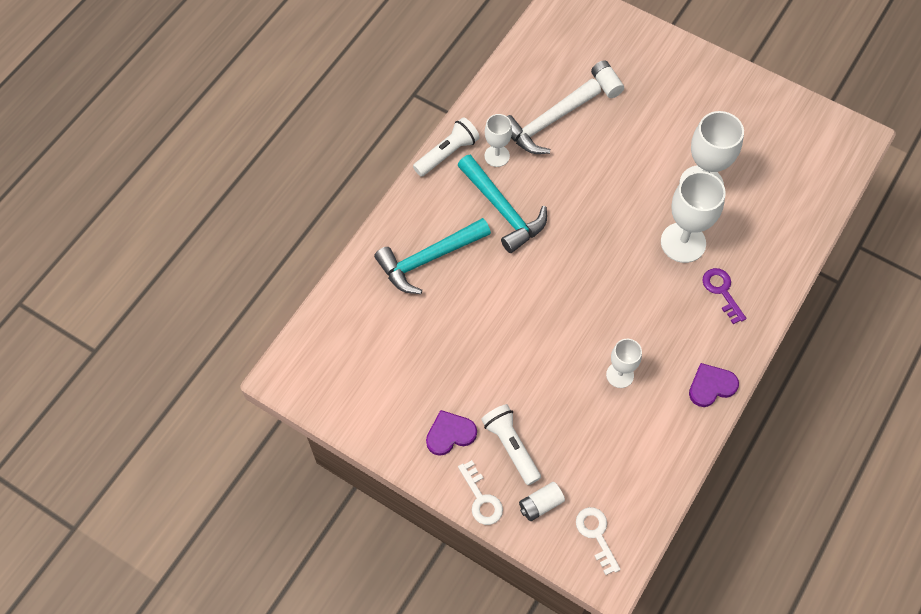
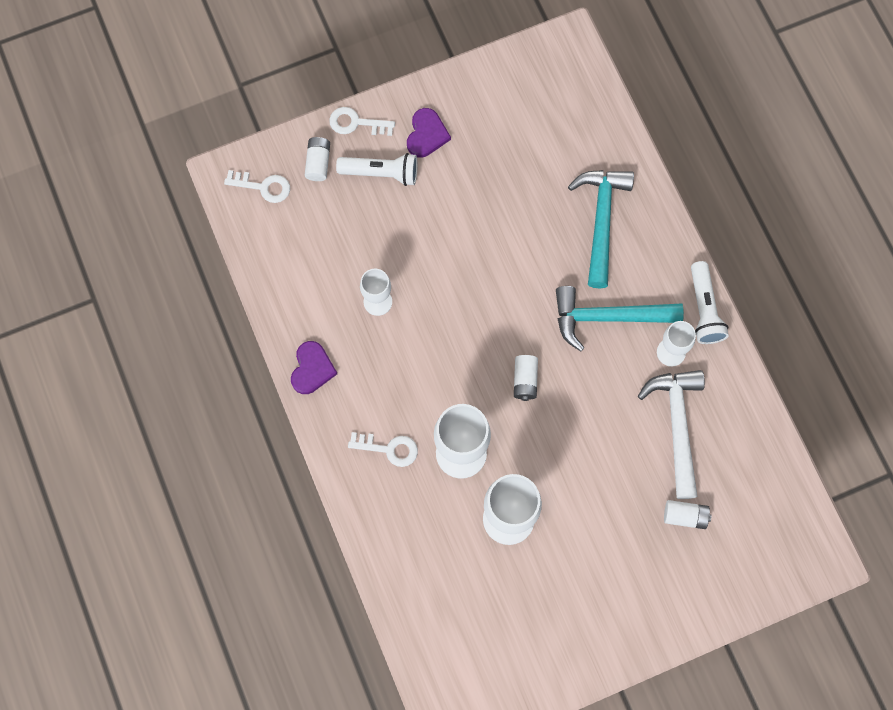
camera: 125 degrees right, 10 degrees up
(595, 235) = (525, 380): none -> white battery
(722, 291) = (389, 449): purple key -> white key

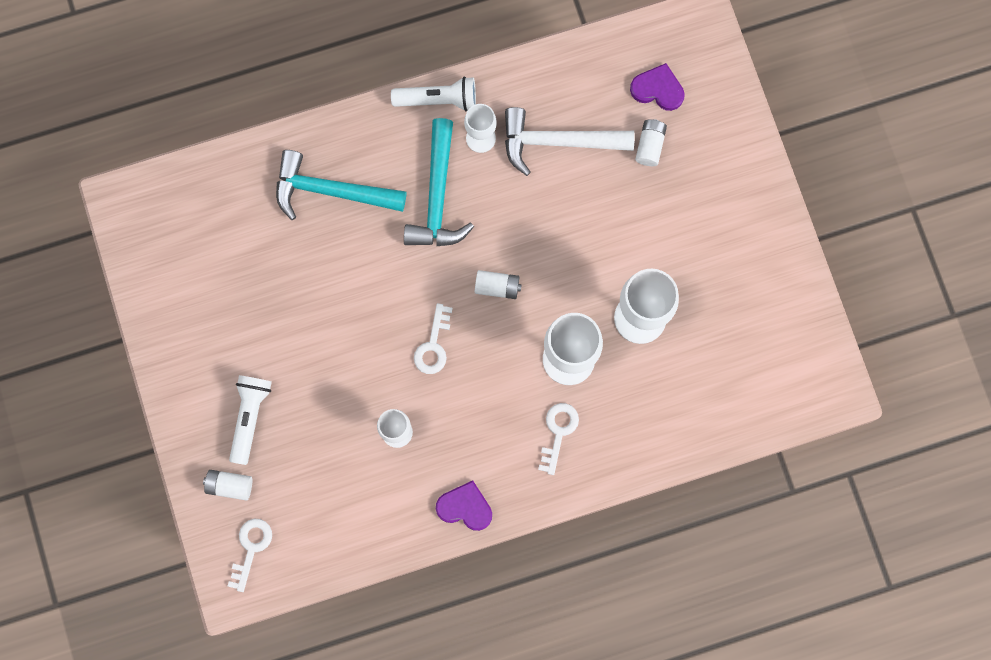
camera: 85 degrees left, 5 degrees up
(356, 123) = (187, 440): white key -> white key (433, 345)
(426, 134) = (210, 364): purple heart -> purple heart (658, 89)

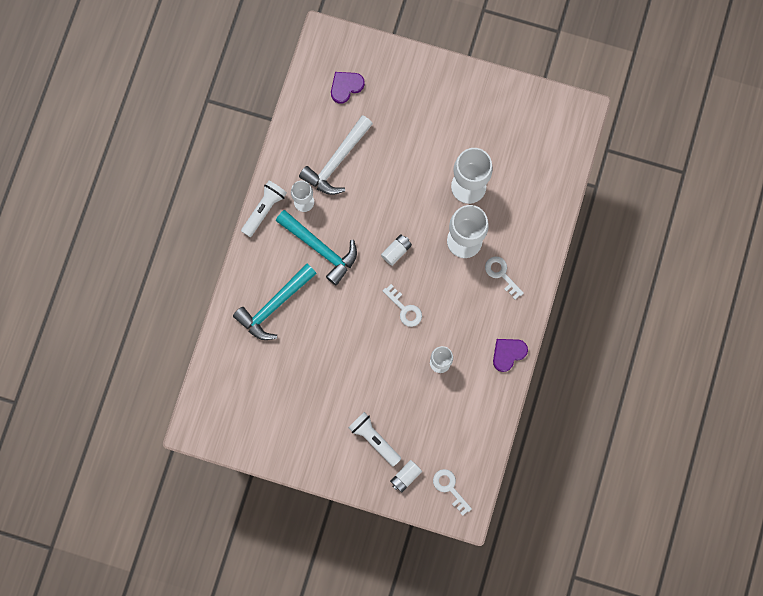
camera: 55 degrees left, 0 degrees up
(650, 146) = (375, 113): white battery -> none

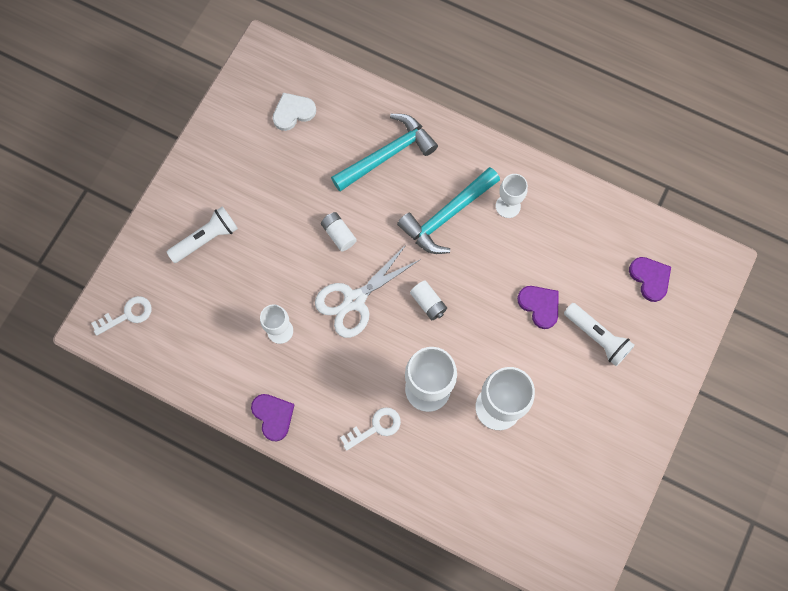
camera: 100 degrees right, 5 degrees down
(248, 391) = (293, 112): none -> white heart
(264, 210) = (504, 160): white flashlight -> white flashlight (597, 337)
(274, 305) = (387, 154): turquoise hammer -> turquoise hammer turned 90 degrees clockwise
(337, 161) = (554, 252): white hammer -> none
(383, 166) = (539, 306): none -> purple heart
(404, 309) = (354, 300): white key -> white scissors
(405, 476) = (154, 267): white battery -> white battery (339, 234)

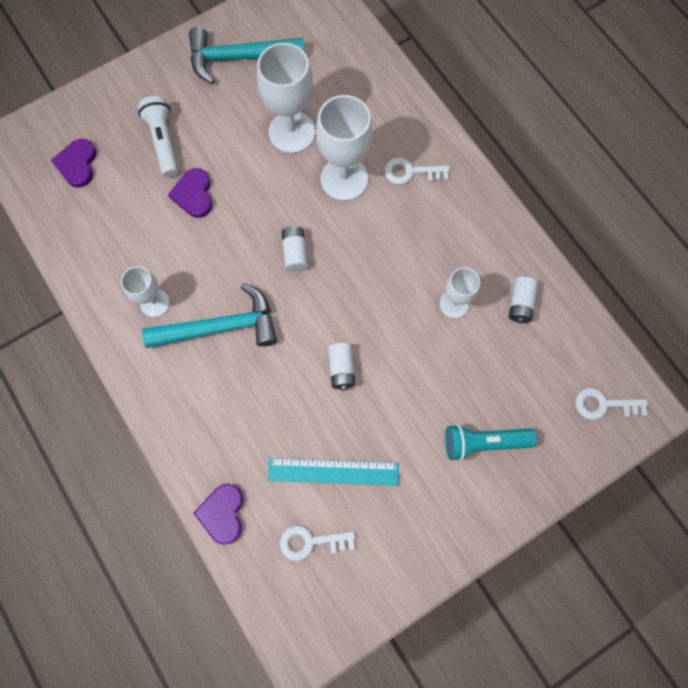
camera: 150 degrees left, 0 degrees up
(206, 239) = (484, 442): white flashlight -> turquoise flashlight
(227, 360) = (520, 304): none -> white battery
(273, 416) = (500, 230): purple heart -> purple heart (222, 513)
(293, 112) = (311, 542): white heart -> white key
(303, 163) = (333, 471): none -> turquoise ruler
(354, 300) = (364, 293): white scissors -> none
(387, 154) = (238, 428): turquoise hammer -> turquoise hammer (239, 58)

